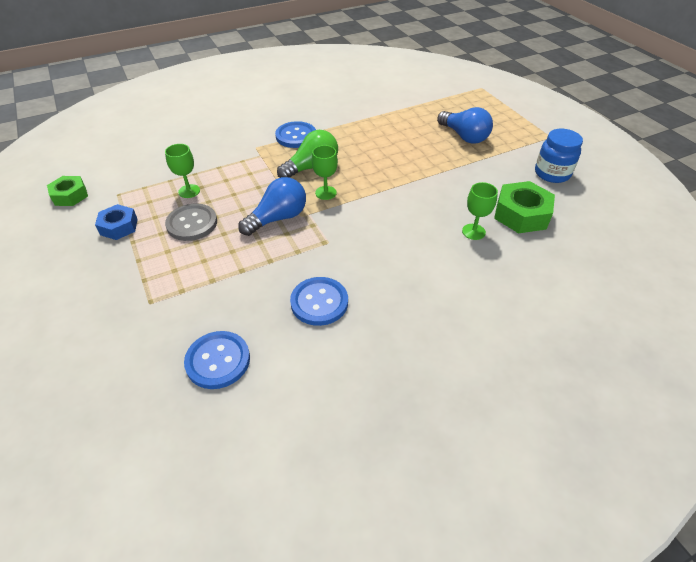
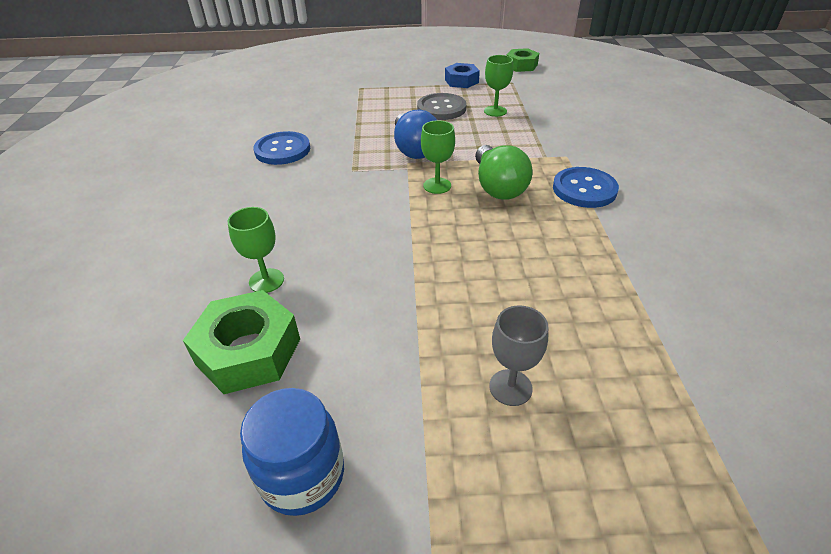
camera: 115 degrees right, 5 degrees down
(218, 361) = (278, 105): blue button -> none
(464, 136) = (510, 387): blue light bulb -> grey goblet

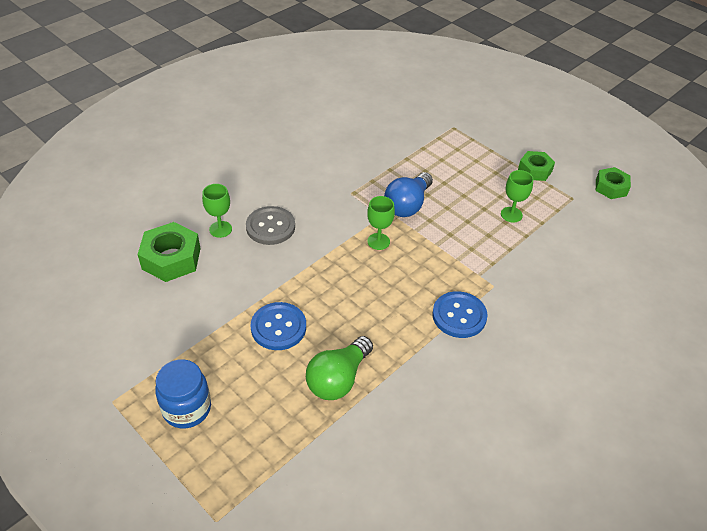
camera: 45 degrees right, 5 degrees up
(282, 150) = (335, 149): blue button -> blue button (278, 327)
(302, 475) = (126, 326): blue jar -> blue jar (187, 408)
(441, 108) = (478, 185): grey button -> grey button (270, 227)
(461, 81) = (535, 170): blue nut -> green nut
(498, 187) = (410, 271): green light bulb -> green light bulb (338, 379)
(510, 387) = (239, 370): grey goblet -> none

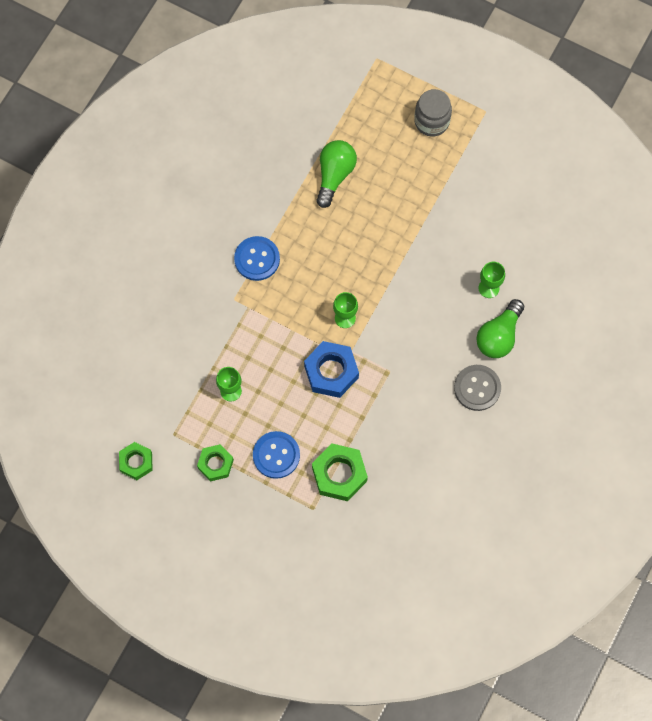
camera: 165 degrees right, 25 degrees up
(171, 258) = (513, 243): green nut -> green nut (339, 474)
(187, 408) = (431, 121): blue jar -> grey jar
(233, 192) = (499, 336): none -> green light bulb
(270, 227) = (446, 305): grey button -> grey button (477, 388)
(278, 327) = (396, 205): blue button -> blue button (276, 455)
(407, 205) = (331, 372): blue light bulb -> blue nut

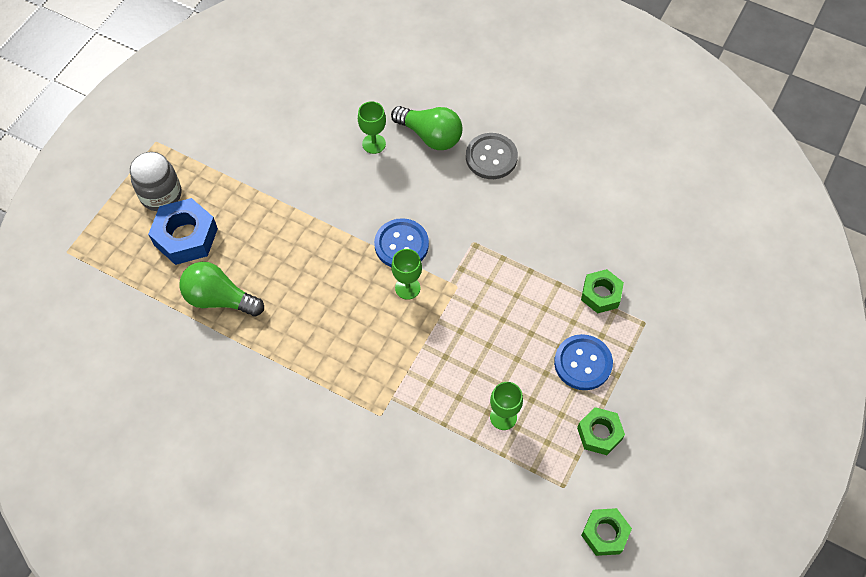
camera: 90 degrees left, 10 degrees down
(257, 259) = (326, 388): blue button -> blue button (401, 245)
(331, 372) = (476, 303): blue nut -> blue nut (186, 237)
(339, 474) = (601, 294): green nut -> green nut, size x0.64

